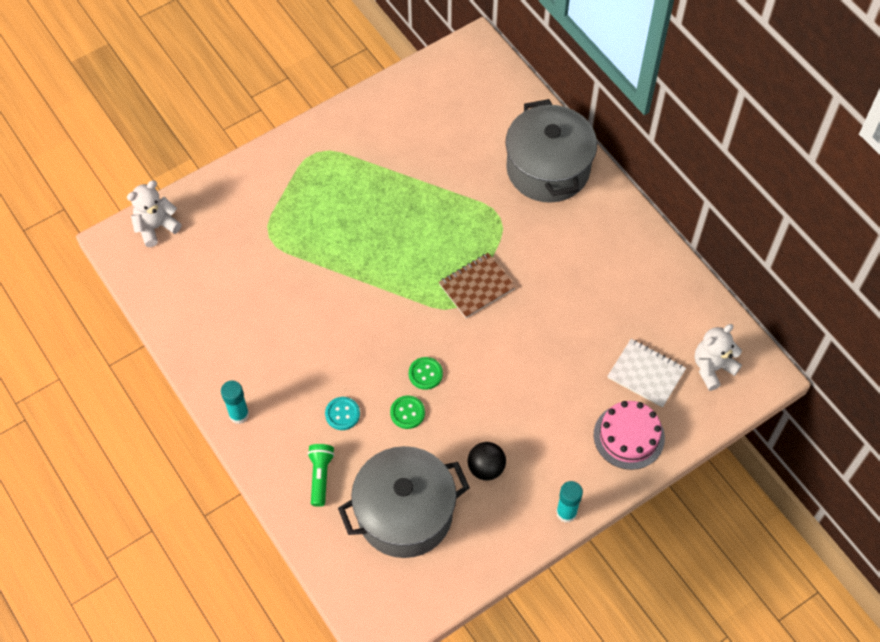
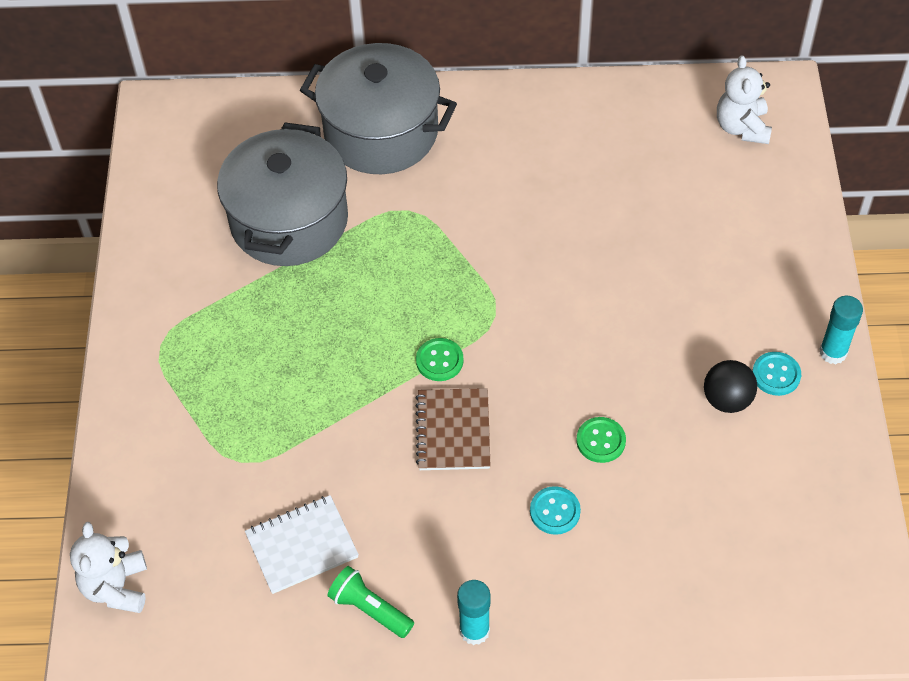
camera: 55 degrees left, 5 degrees down
(320, 476) = (625, 581): green flashlight -> green flashlight (370, 609)
(404, 513) = (733, 515): grey pot -> grey pot (289, 220)
(425, 374) = (561, 394): green button -> green button (439, 361)
(476, 286) = (482, 281): brown notebook -> brown notebook (453, 431)
(525, 487) = (776, 375): none -> turquoise button
(629, 436) = (775, 244): pink cake -> none
(646, 374) = (709, 187): white notebook -> white notebook (302, 546)

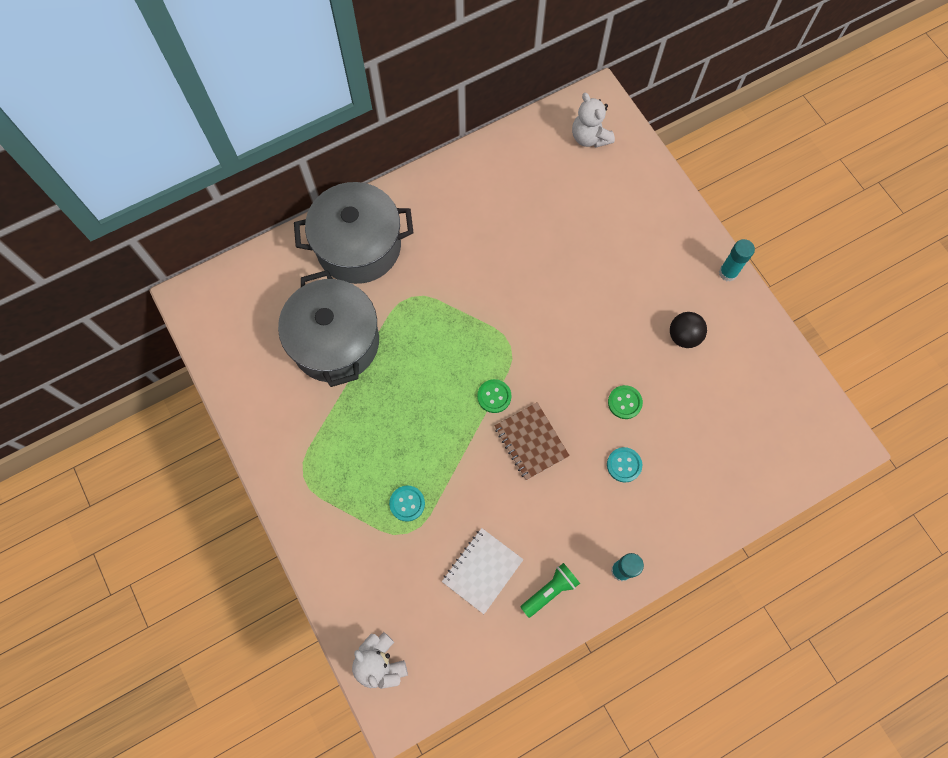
camera: 30 degrees left, 15 degrees up
(370, 609) = (550, 591): green flashlight -> green flashlight turned 135 degrees clockwise
(776, 375) = (703, 304): turquoise button -> turquoise button (407, 503)

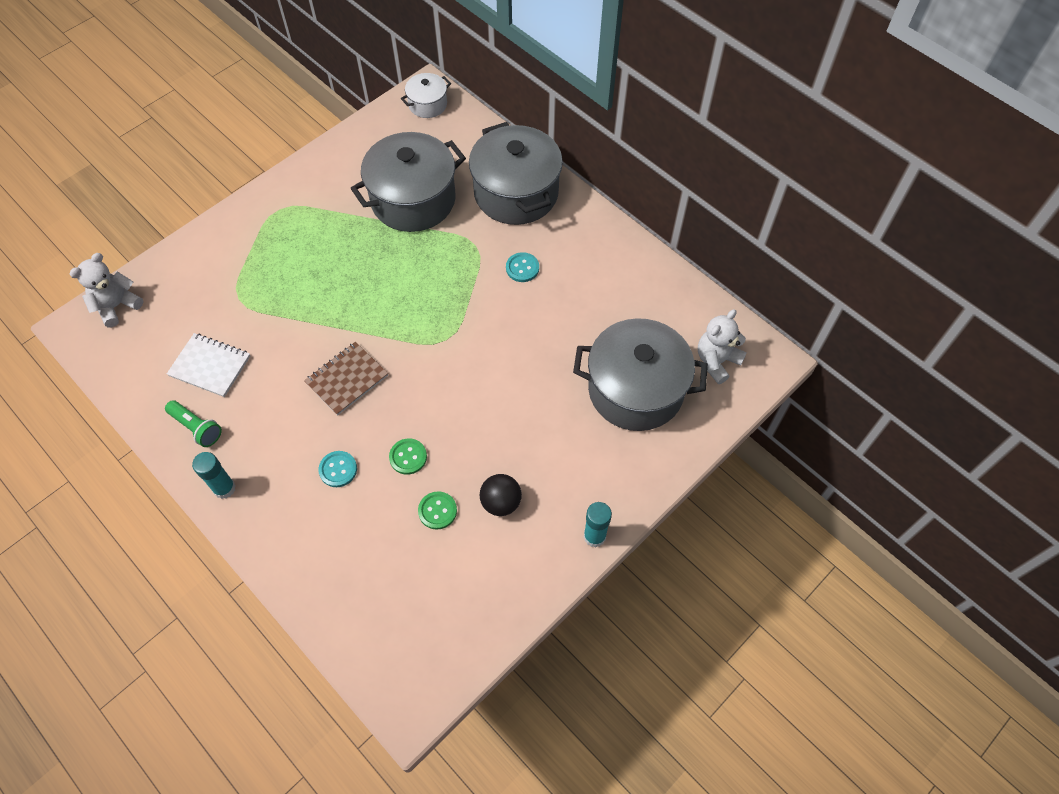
camera: 75 degrees right, 10 degrees down
(211, 302) = (428, 104): none -> white pot
(407, 503) = (266, 291): turquoise button -> turquoise button (522, 268)
(494, 396) = (388, 337): green button -> green button (437, 511)
(602, 205) = (635, 390): none -> grey pot

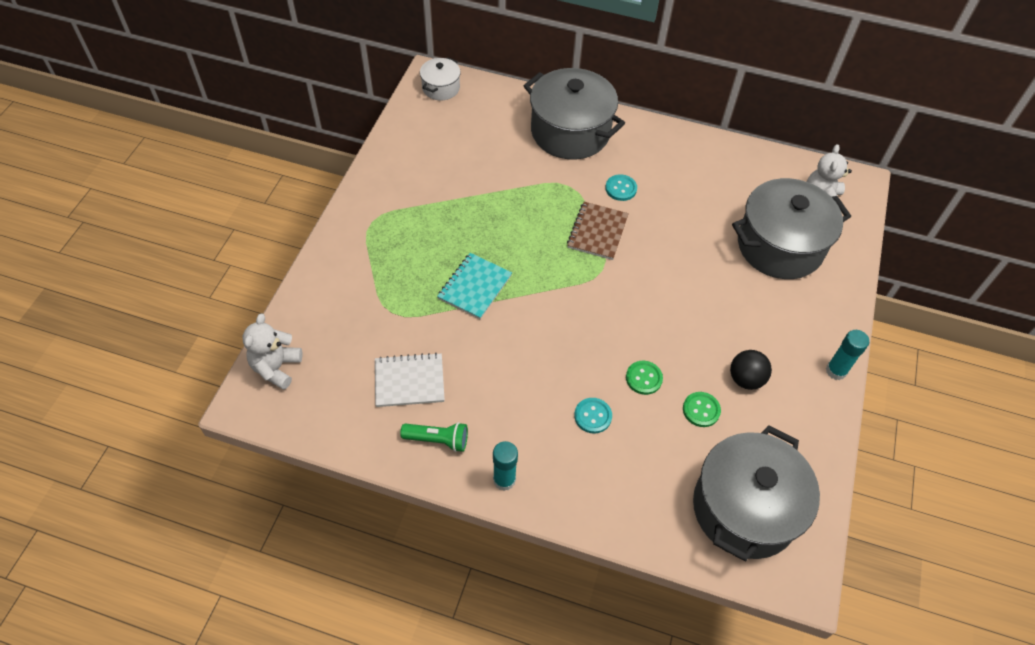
camera: 30 degrees left, 5 degrees down
(322, 306) = (475, 287): none -> turquoise notebook
(347, 379) = (543, 338): brown notebook -> brown notebook (597, 232)
(413, 200) = (487, 169): grey pot -> grey pot (744, 508)

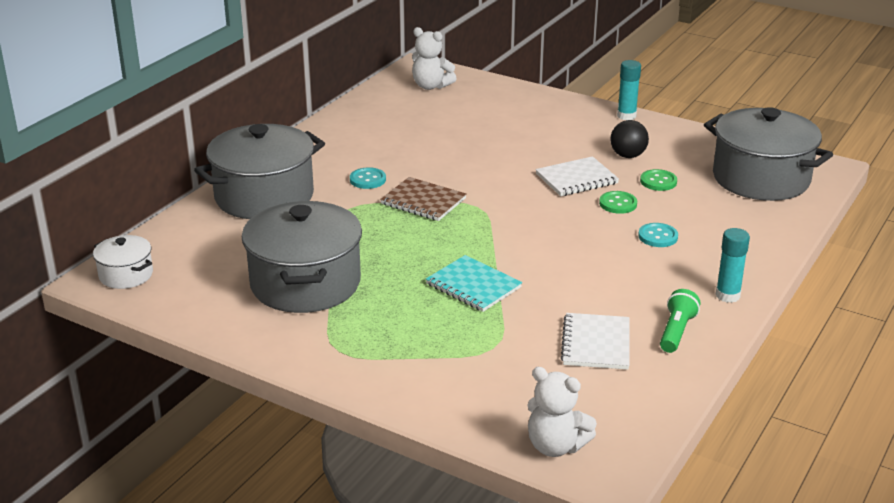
camera: 75 degrees left, 25 degrees down
(680, 340) = (576, 179): none -> white notebook
(780, 246) = (479, 114): grey pot -> grey pot (305, 284)

